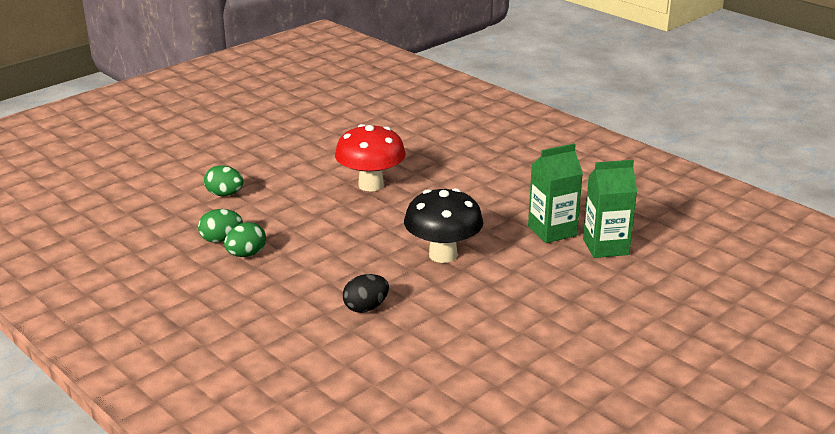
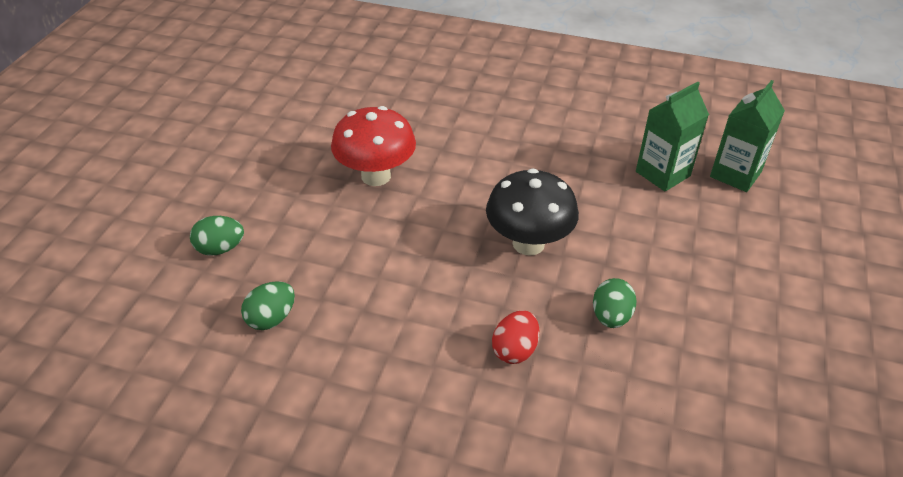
camera: 30 degrees left, 15 degrees up
(246, 254) = (320, 329): green egg -> green egg (611, 317)
(366, 308) = (515, 350): black egg -> red egg
(552, 231) = (600, 172): green carton -> green carton (735, 174)

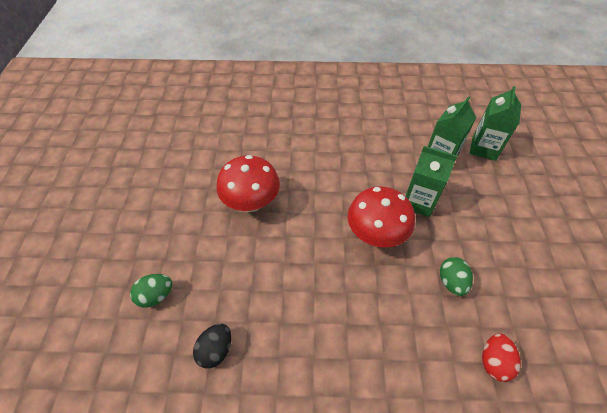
camera: 15 degrees left, 10 degrees up
(271, 318) = (216, 350): green egg -> black egg
(515, 350) = (399, 328): red egg -> red egg (493, 361)
(528, 243) = (375, 235): black mushroom -> red mushroom
(607, 218) = (418, 202): none -> green carton

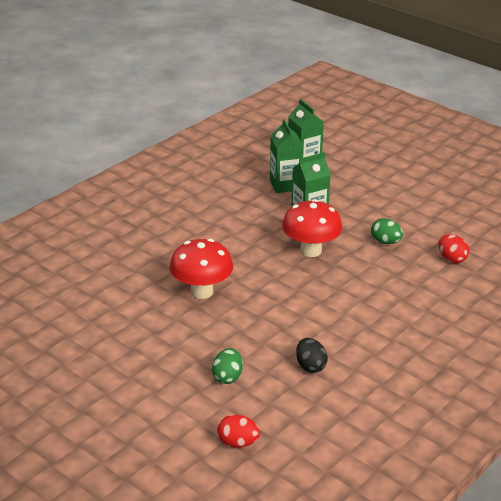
camera: 50 degrees left, 20 degrees down
(71, 366) = (238, 443): none -> red egg

